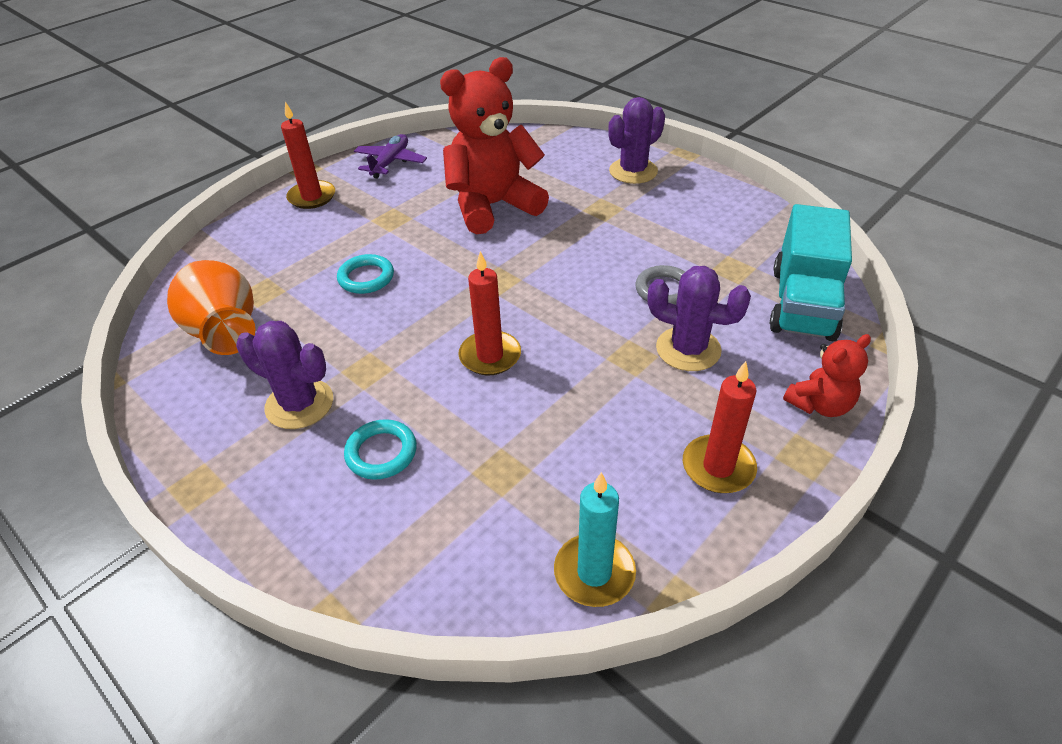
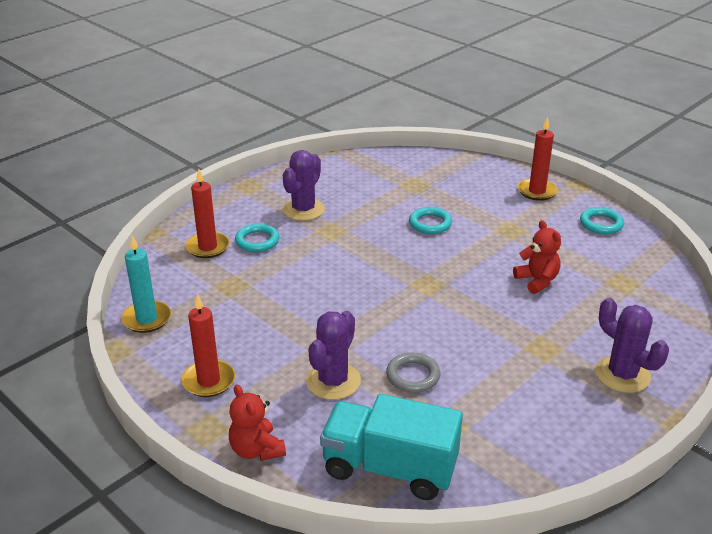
camera: 90 degrees right, 10 degrees down
(225, 332) = (372, 177): orange vase -> none
(390, 162) = (601, 224): purple plane -> turquoise ring
(490, 356) = (337, 280): red candle -> red candle (208, 247)
(493, 206) = (537, 281): red teddy bear -> red teddy bear, size x0.49

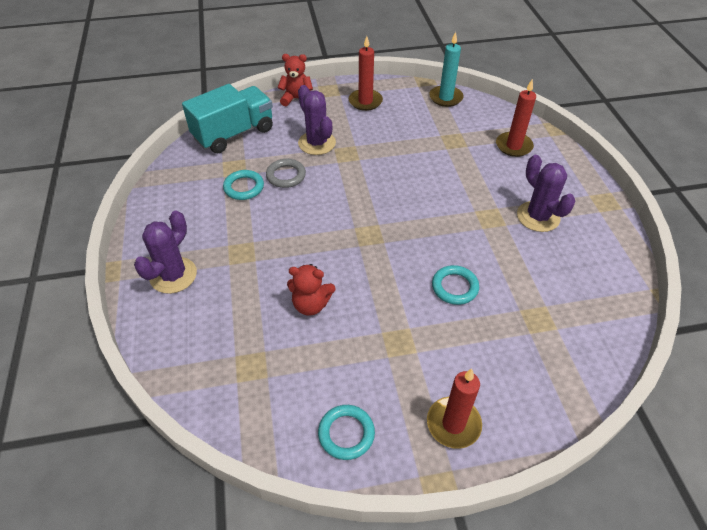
camera: 125 degrees right, 15 degrees up
(257, 241) = (504, 172): turquoise ring -> turquoise ring (244, 187)
(622, 374) = (173, 275): purple cactus -> purple cactus turned 60 degrees counterclockwise

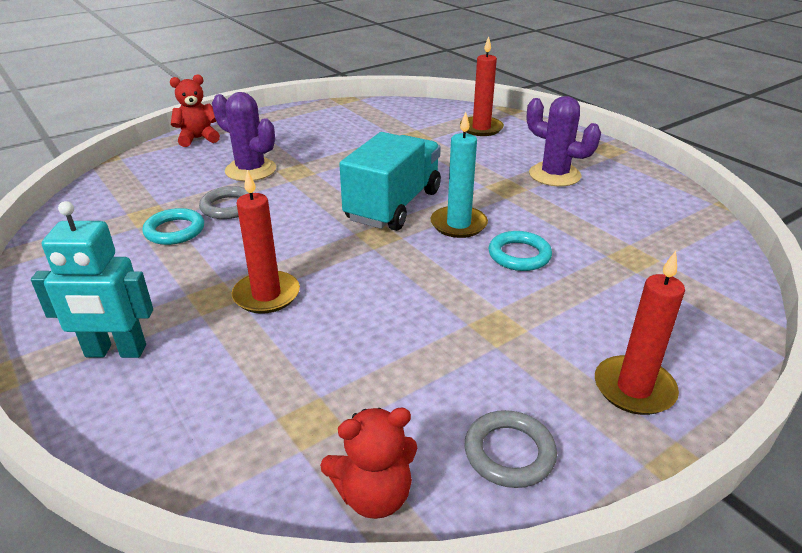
camera: 25 degrees left, 15 degrees down
(173, 275) = (115, 352): purple cactus -> turquoise robot
(234, 134) = (128, 184): turquoise truck -> turquoise truck (393, 205)
(311, 304) = (352, 323): red teddy bear -> red teddy bear (374, 495)
(346, 433) = (509, 453): turquoise ring -> grey ring
(365, 101) = (287, 125): red candle -> red candle (266, 295)
(445, 98) = (378, 107): turquoise candle -> turquoise candle (458, 224)

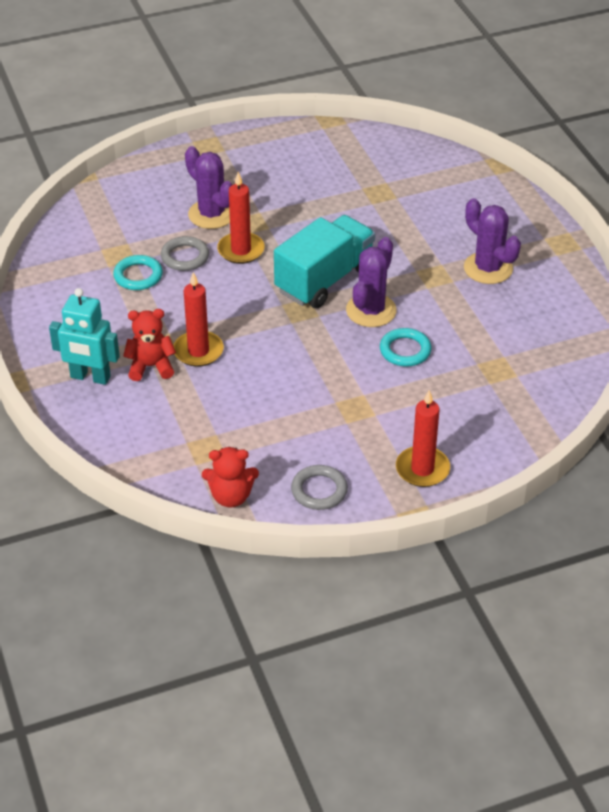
camera: 15 degrees right, 10 degrees up
(198, 138) = (170, 162): red teddy bear -> red teddy bear (151, 366)
(458, 224) = (371, 310): turquoise candle -> purple cactus
(481, 128) = (452, 191): red candle -> red candle (241, 250)

